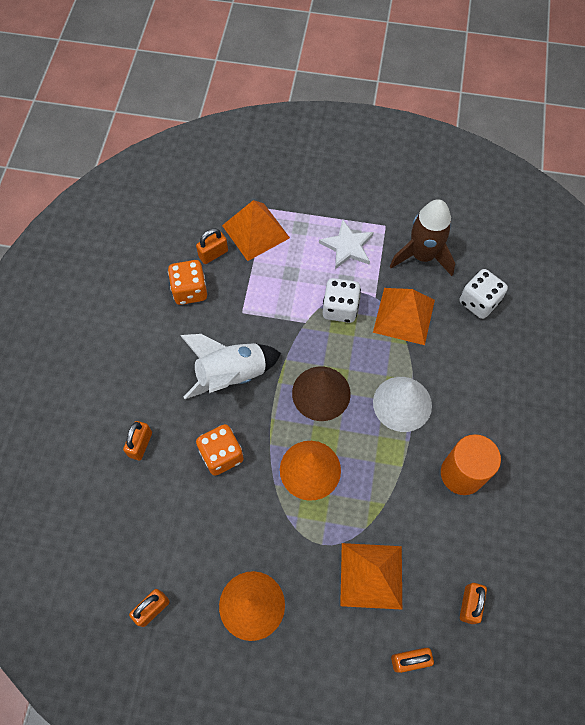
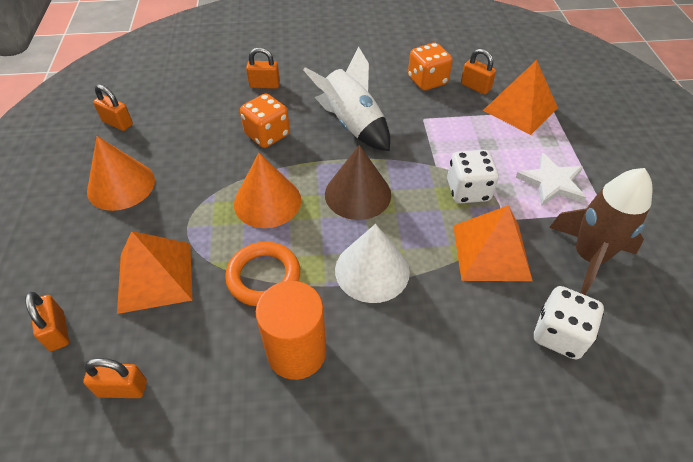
camera: 75 degrees right, 15 degrees down
(390, 486) = (263, 277): none -> orange ring

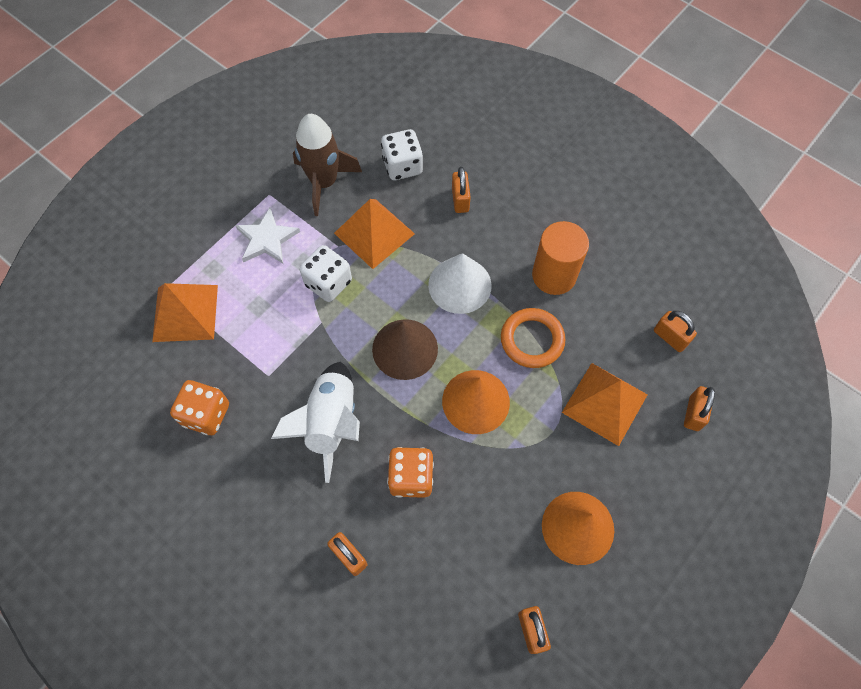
camera: 135 degrees left, 15 degrees up
(475, 87) = (180, 368): orange padlock -> orange padlock (460, 200)

